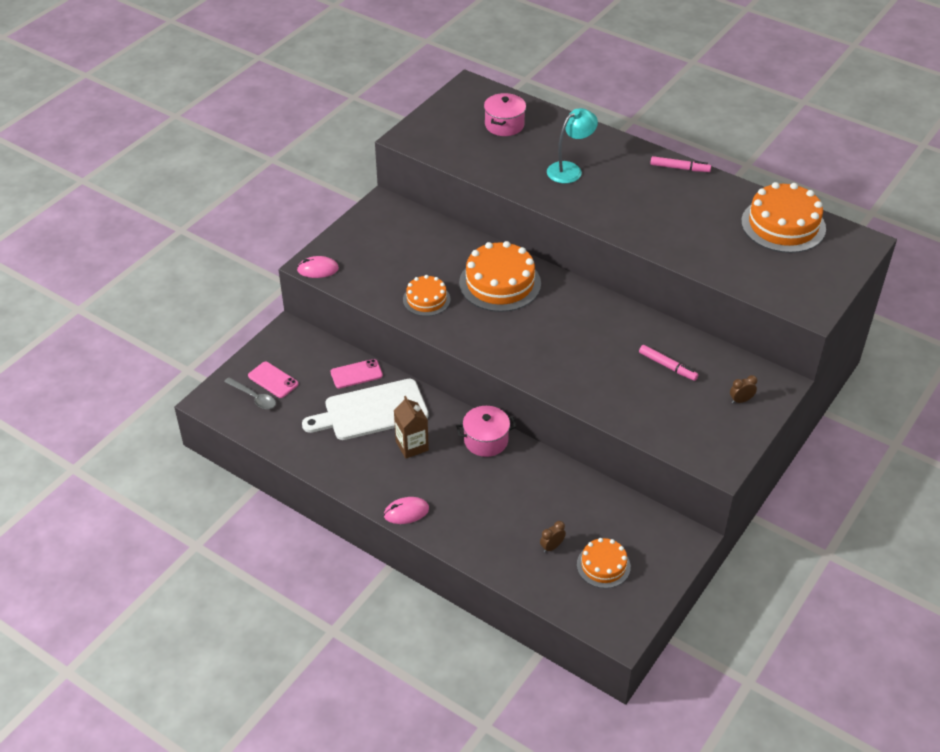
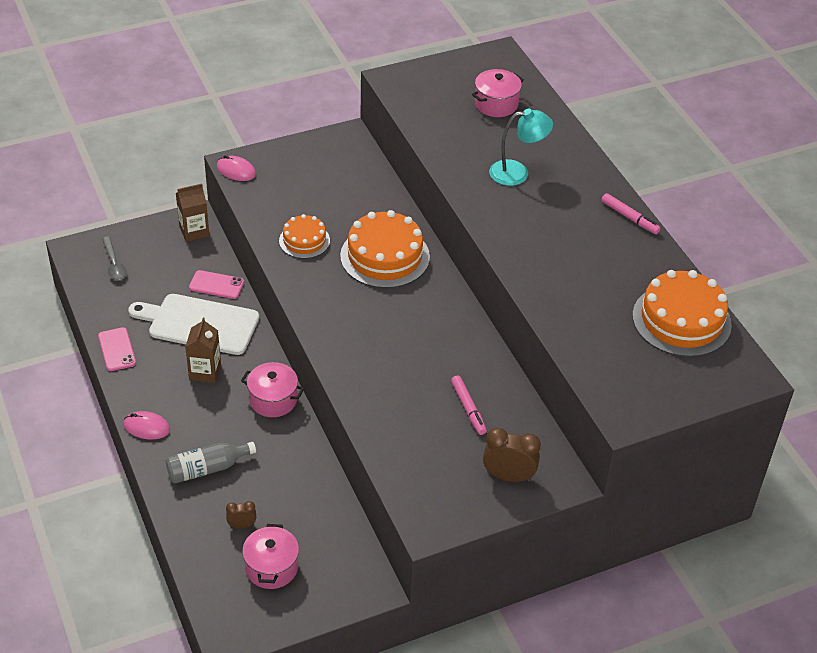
camera: 30 degrees right, 0 degrees up
(273, 380) = (143, 256): pink phone -> pink phone (117, 349)
(297, 340) = (194, 231): none -> brown carton
(484, 519) = (207, 469): none -> grey bottle
(603, 565) = (271, 567): orange cake -> pink pot
(741, 400) = (508, 476): brown clock -> brown clock, size x1.81

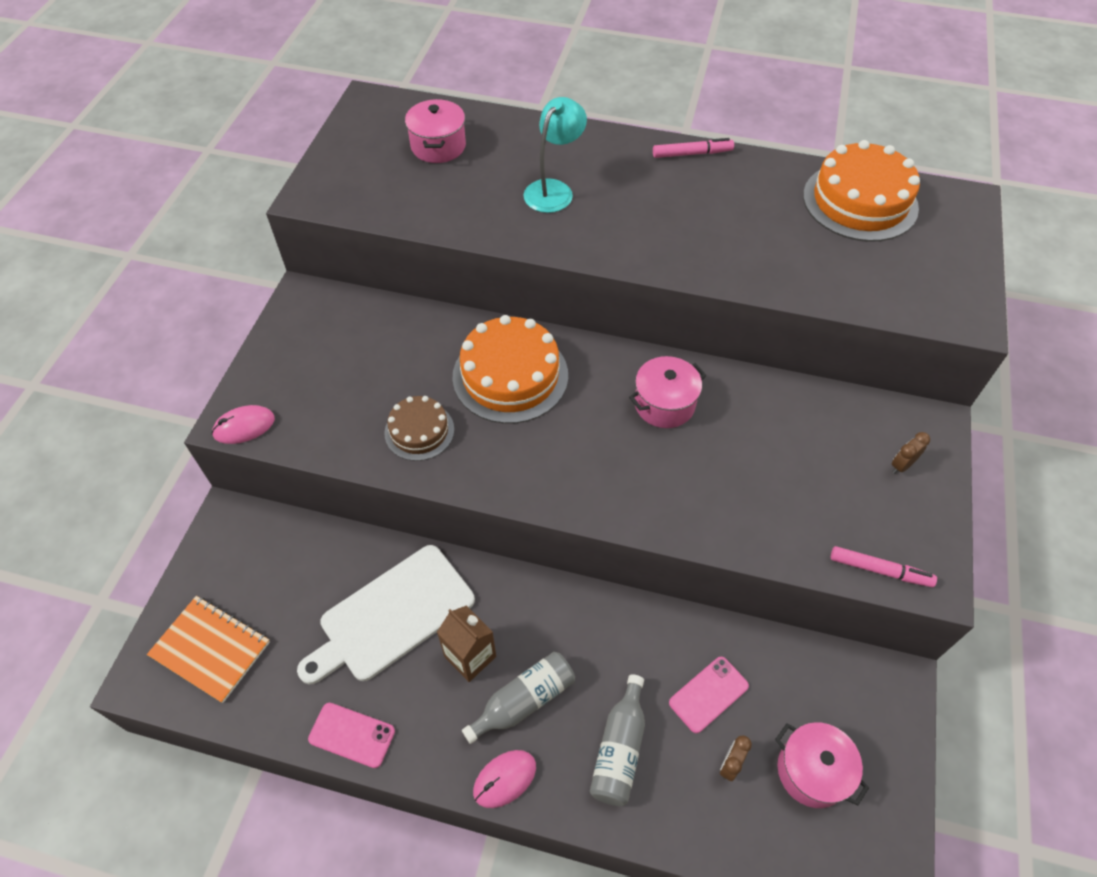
camera: 50 degrees left, 10 degrees up
(114, 264) = (210, 649): grey spoon -> orange notebook
(194, 231) = (246, 530): brown carton -> none
(199, 410) = (524, 701): none -> grey bottle
(216, 285) = (349, 560): pink phone -> pink phone (708, 694)
(273, 400) = (568, 612): pink pot -> pink pot (664, 404)
(304, 240) = (419, 431): orange cake -> brown cake
(468, 408) = (785, 440): pink marker -> pink marker (880, 570)
(508, 476) = (901, 465): brown clock -> brown clock, size x0.55

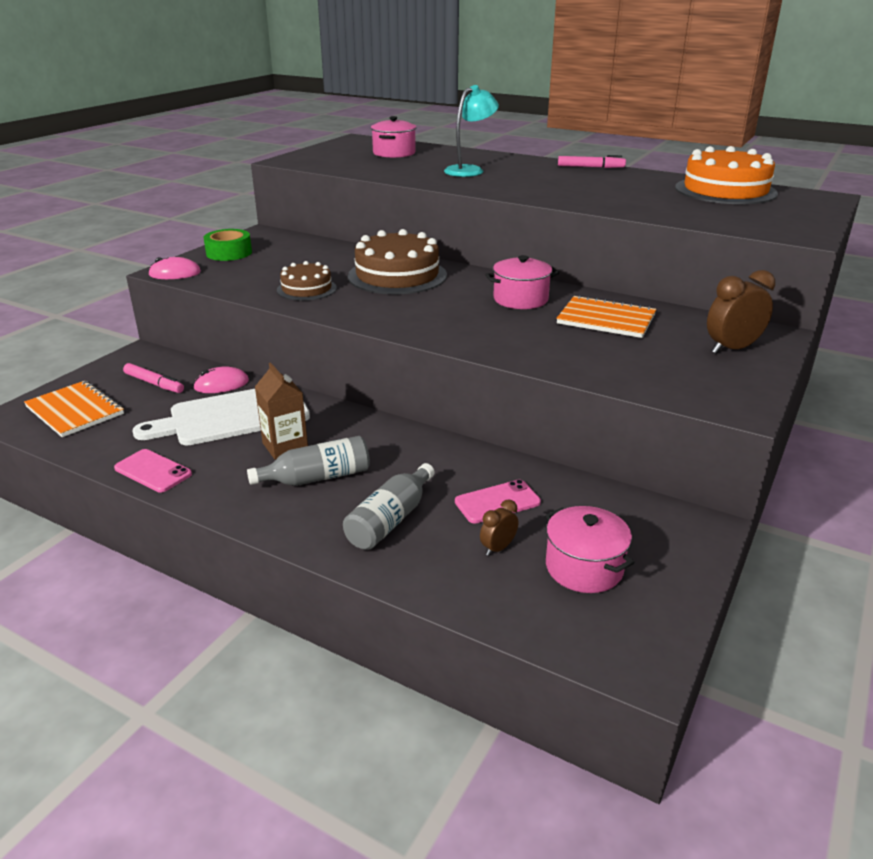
camera: 15 degrees right, 25 degrees down
(286, 359) = (229, 253): none -> green tape
(504, 779) = (270, 518): pink mouse -> pink mouse (221, 384)
(510, 376) = (397, 275): orange cake -> brown cake
(765, 430) = (606, 319): none -> orange notebook
(880, 570) = (685, 395): pink marker -> pink marker (154, 383)
(901, 465) = (732, 349): brown clock -> brown clock, size x1.81

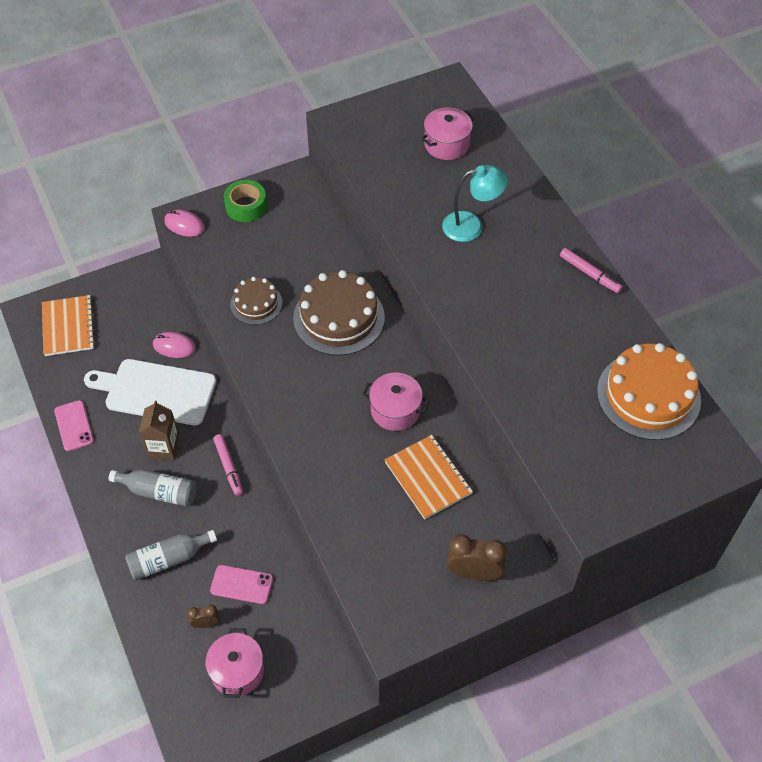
camera: 35 degrees right, 25 degrees up
(154, 383) = (133, 319): pink marker -> pink marker (228, 467)

